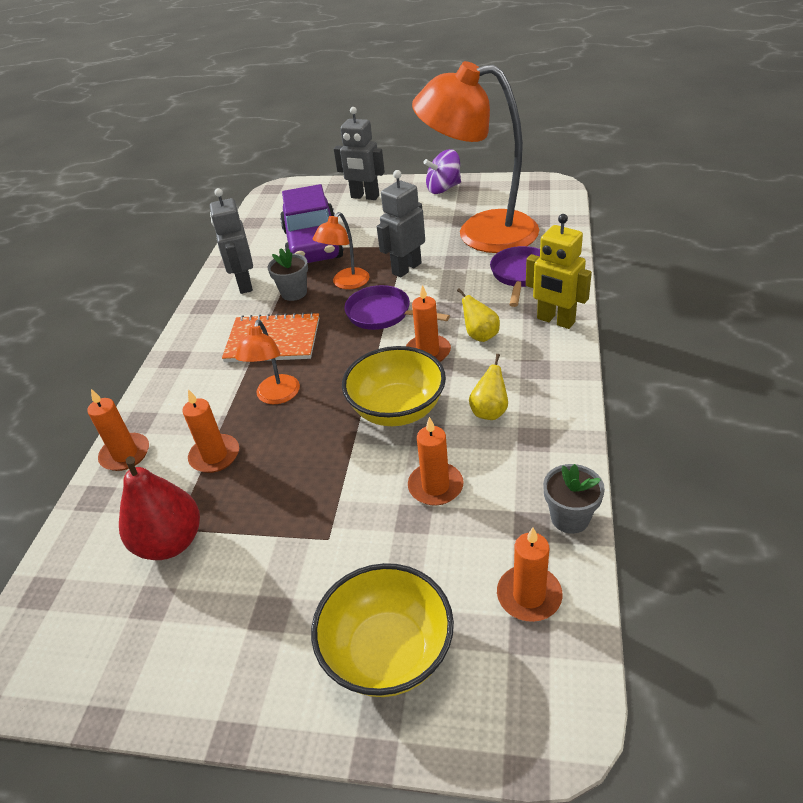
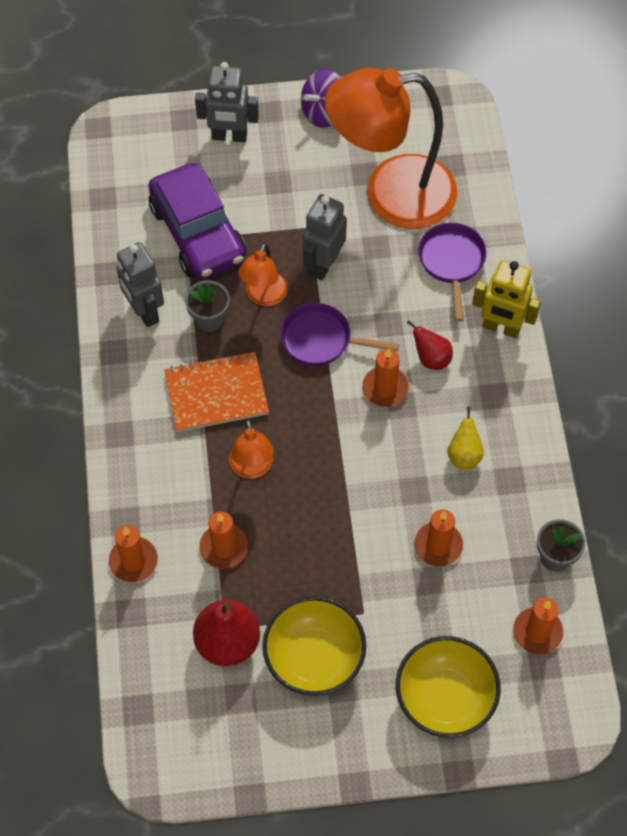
camera: 20 degrees left, 20 degrees up
(397, 409) = (377, 466): yellow bowl -> yellow bowl (314, 658)
(480, 335) = (431, 358): yellow pear -> red pear

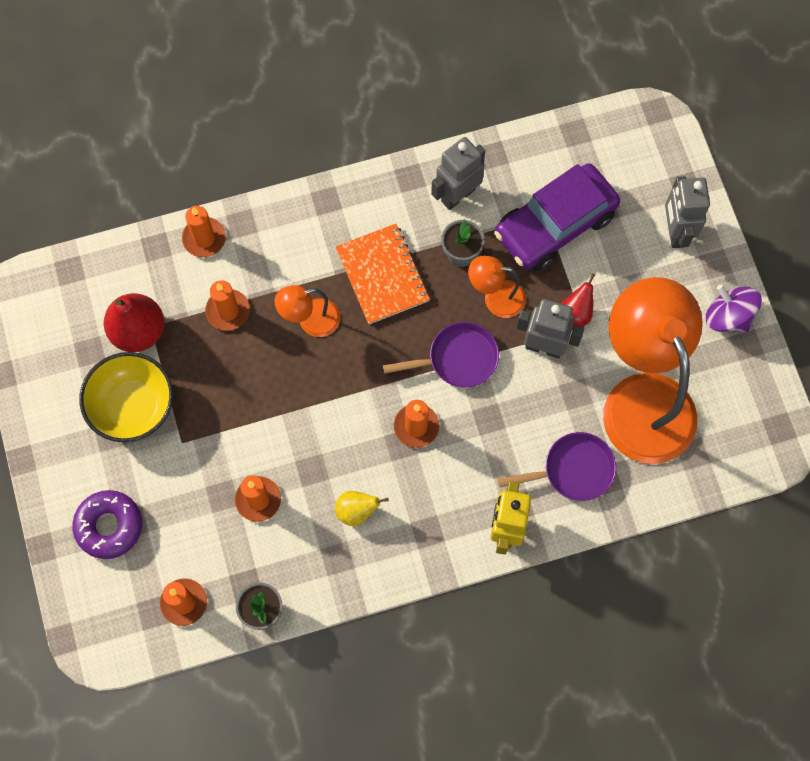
camera: 80 degrees right, 10 degrees up
(321, 340) = (458, 359): purple pan -> purple pan turned 75 degrees clockwise
(431, 358) = (457, 465): red pear -> red pear (575, 314)
(445, 698) = (109, 526): yellow bowl -> purple donut

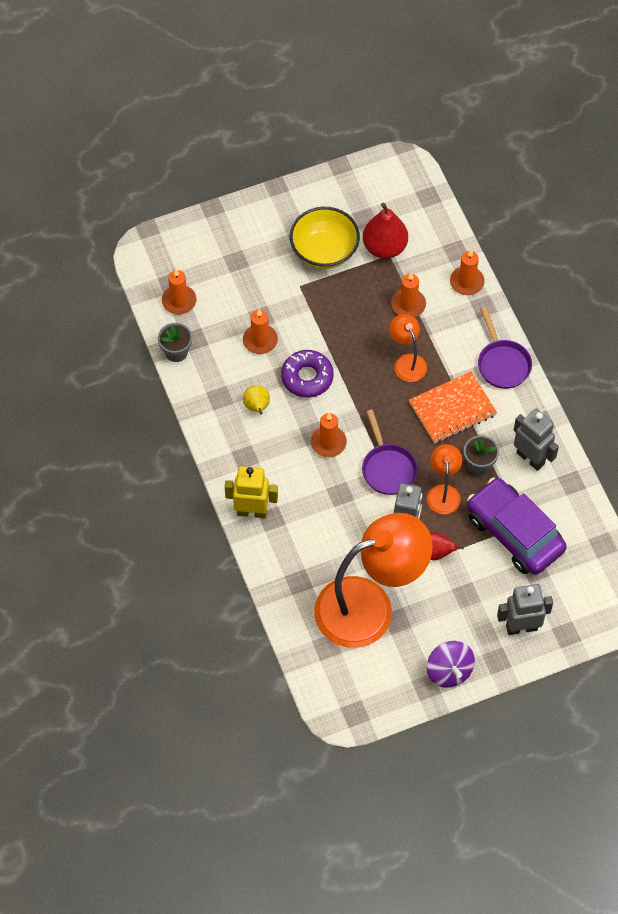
camera: 85 degrees right, 10 degrees down
(109, 526) = (232, 247): purple donut -> purple donut (307, 377)
(573, 470) = (304, 557): purple pan -> purple pan (502, 363)
(728, 317) = (449, 671): purple spinning top -> purple spinning top turned 120 degrees clockwise

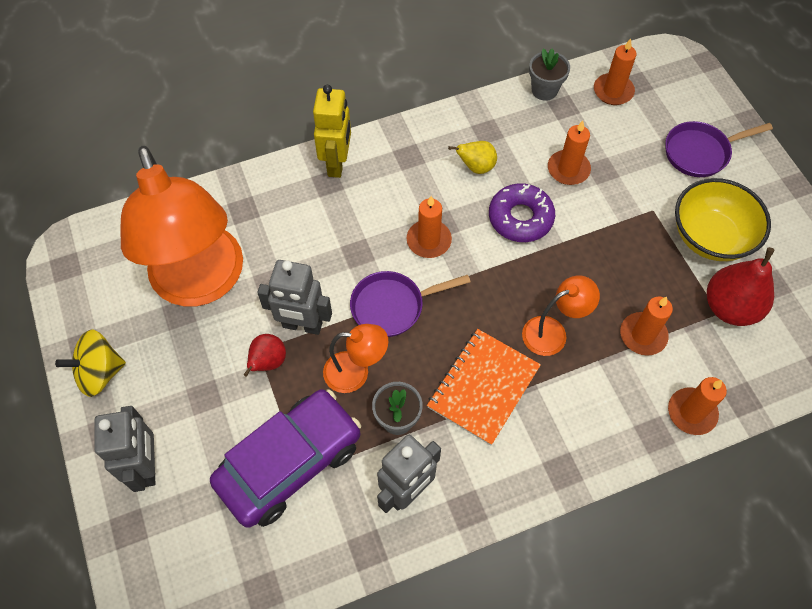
camera: 90 degrees right, 0 degrees up
(449, 671) = (100, 373): purple spinning top -> yellow spinning top
(452, 409) = (483, 387): orange notebook -> orange notebook turned 60 degrees clockwise
(502, 363) = (561, 457): purple pan -> purple pan (700, 152)

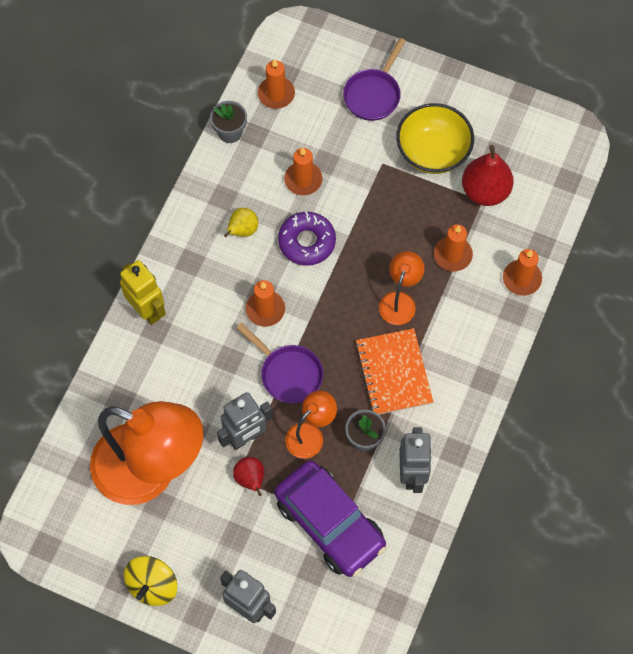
camera: 45 degrees left, 5 degrees up
(290, 463) = (330, 523): purple car -> purple car turned 135 degrees clockwise
(392, 306) = (288, 373): purple pan -> purple pan turned 75 degrees counterclockwise

